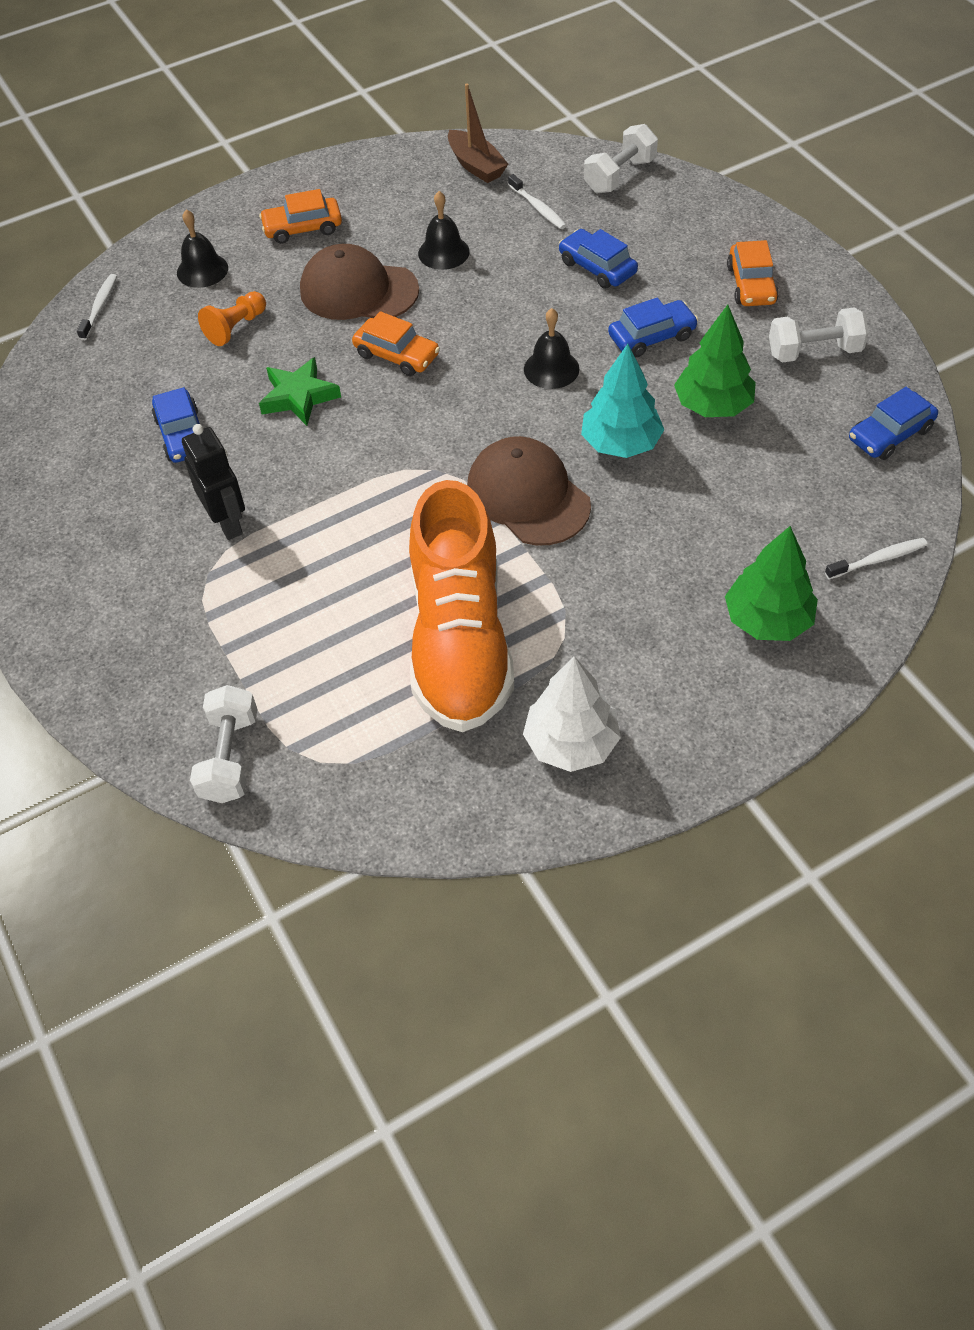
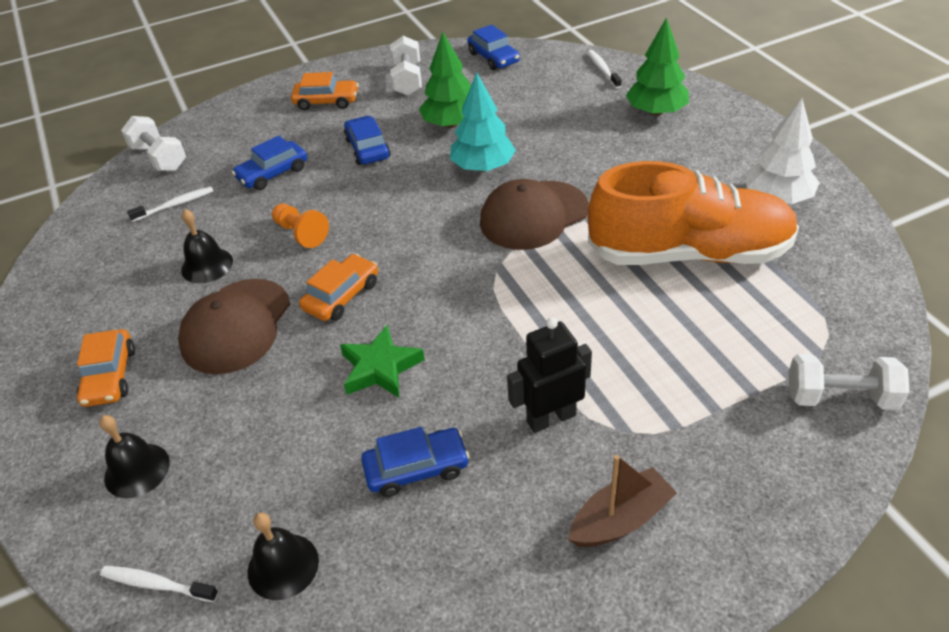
camera: 85 degrees left, 10 degrees down
(236, 328) = (254, 429): orange pawn -> orange pawn (301, 233)
(476, 166) = (88, 243): brown boat -> brown boat (620, 519)
(551, 369) = (389, 200): black bell -> black bell (283, 566)

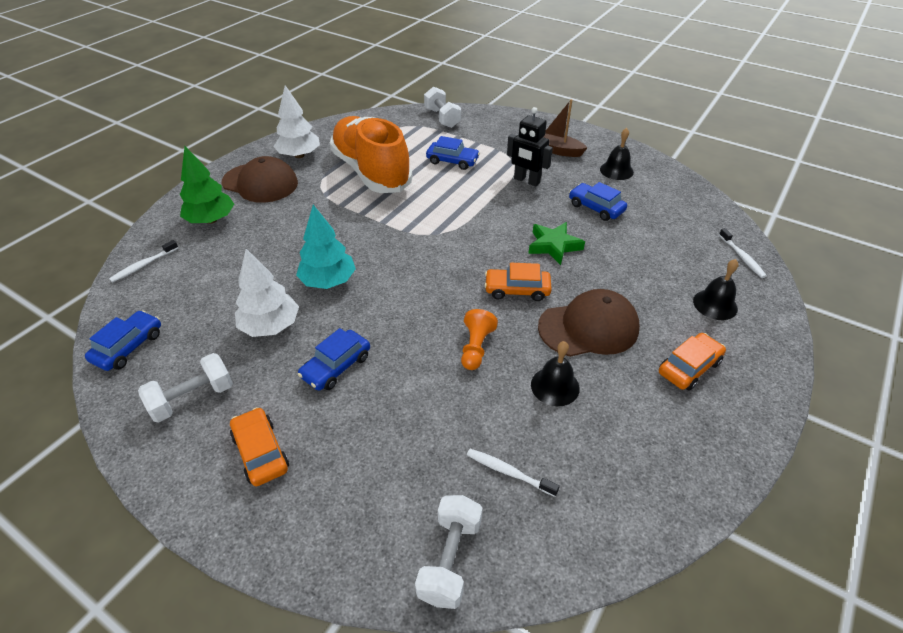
camera: 125 degrees left, 0 degrees up
(273, 173) = (413, 419): blue car -> blue car (452, 161)
(283, 566) = (684, 224): black bell -> black bell (616, 170)
(451, 124) = (270, 326): green tree -> white tree
(533, 215) = (373, 237): brown cap -> brown cap (260, 183)

